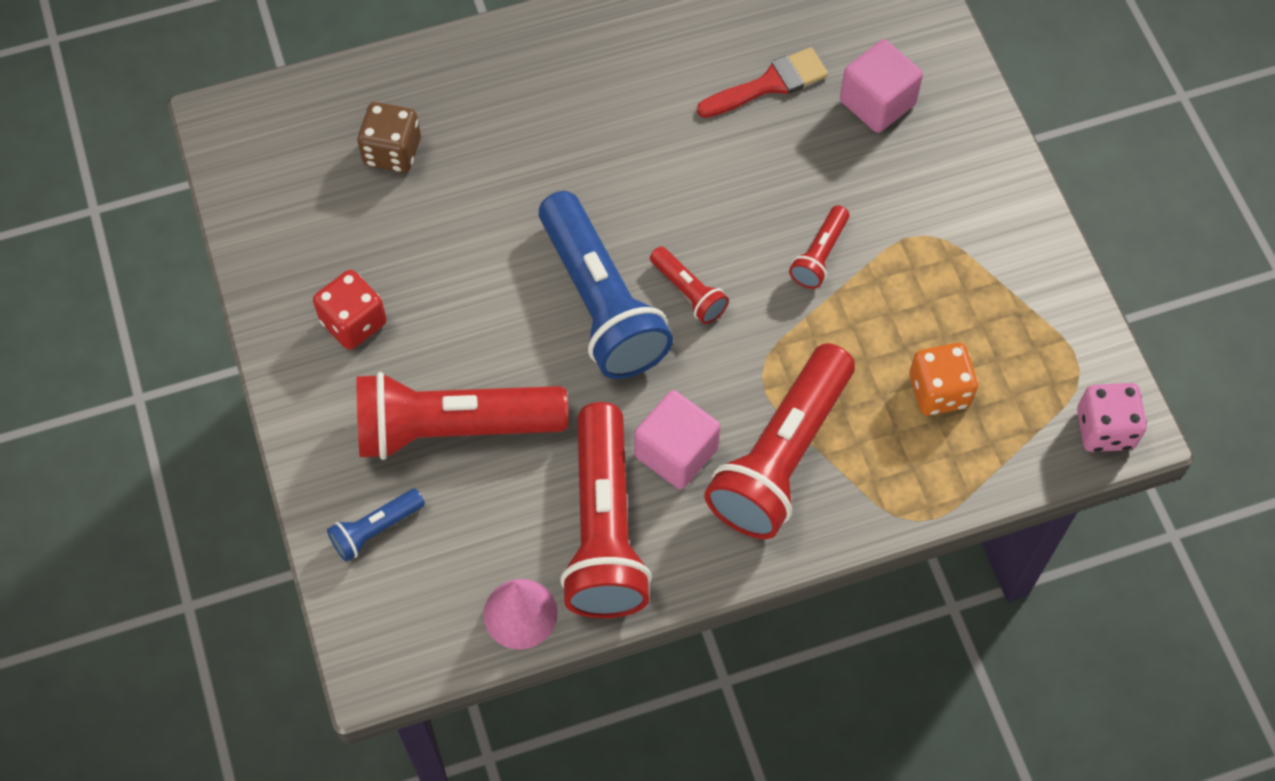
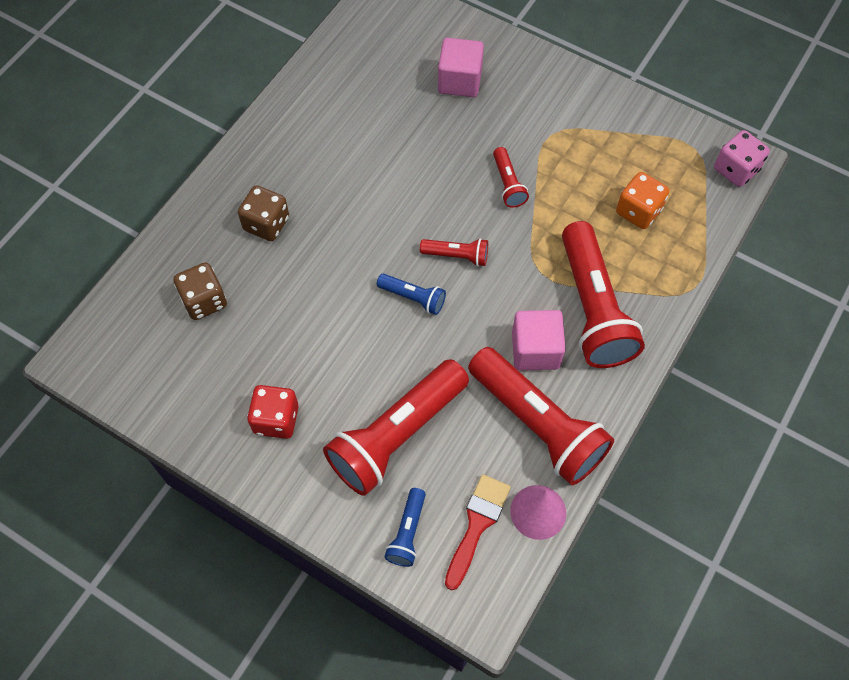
camera: 40 degrees left, 0 degrees up
(524, 116) = (266, 224): none -> brown dice
(601, 302) = (413, 298): blue flashlight -> blue flashlight, size x0.46
(769, 84) = (392, 110): red brush -> red brush (477, 525)

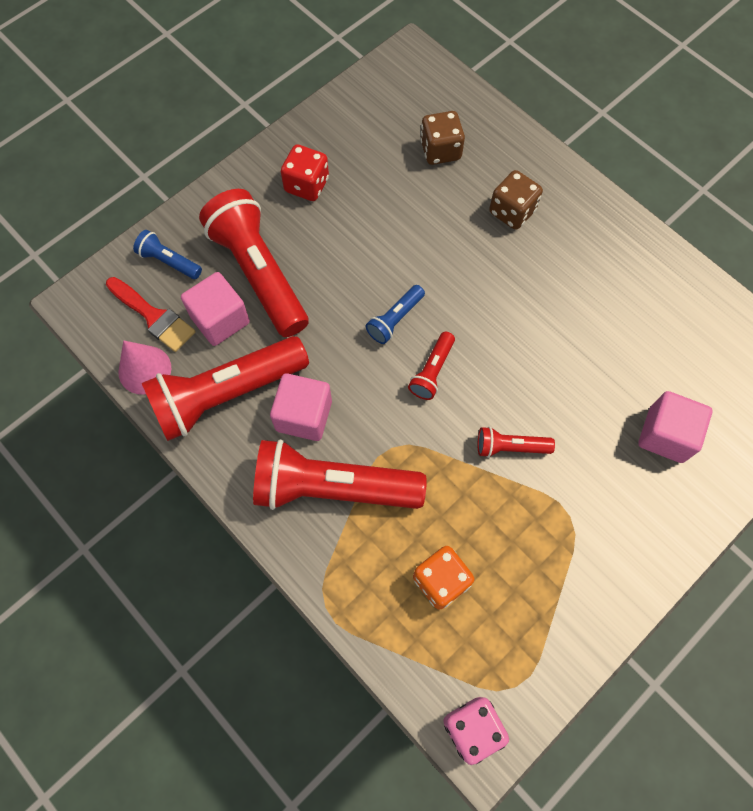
camera: 105 degrees right, 5 degrees up
(460, 456) = (220, 320): none -> pink cube

